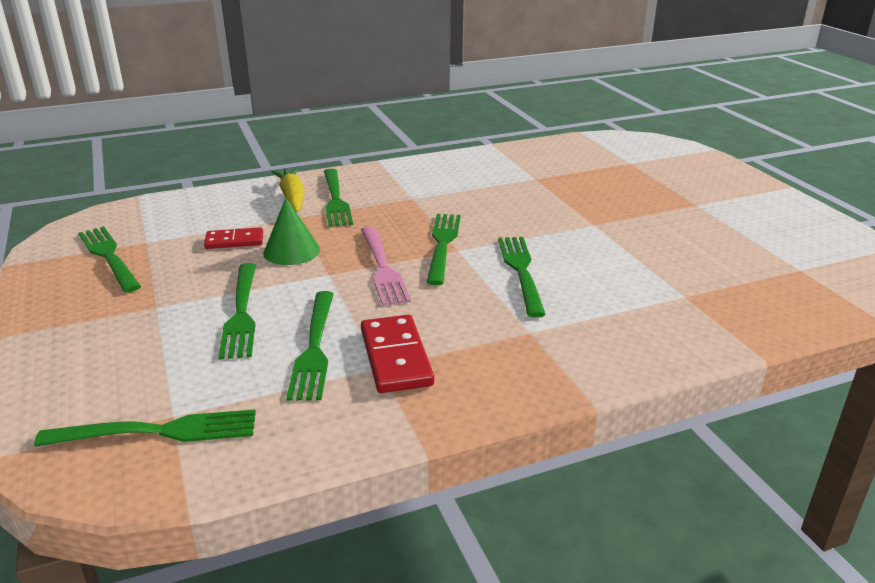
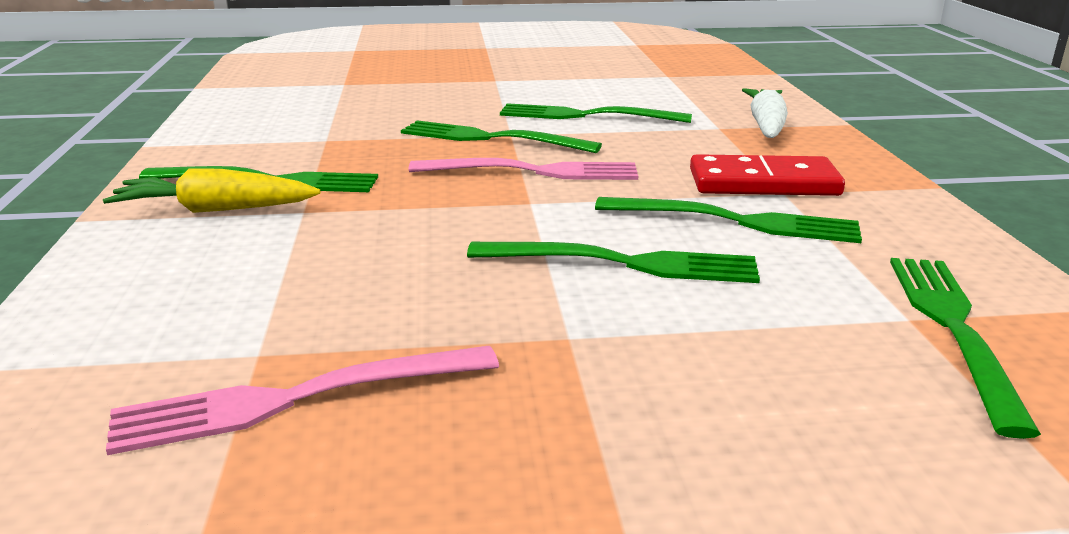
camera: 75 degrees left, 5 degrees down
(108, 257) = (296, 399): green fork -> pink fork
(234, 241) = (350, 262): red domino -> none
(291, 251) = (433, 220): green cone -> none
(552, 355) = (766, 125): none -> white carrot

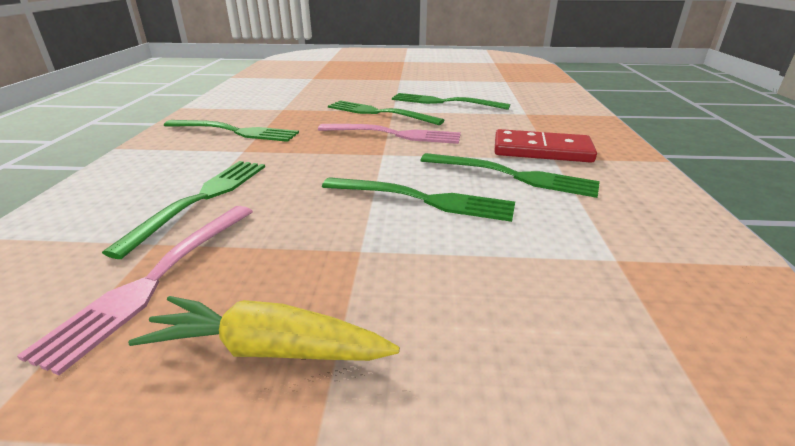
camera: 10 degrees right, 5 degrees up
(215, 210) = (193, 146): yellow carrot -> yellow carrot (268, 349)
(296, 399) = (156, 279): pink fork -> pink fork turned 60 degrees counterclockwise
(766, 125) = (557, 113): white carrot -> none
(953, 328) = (649, 271): green fork -> green fork (201, 199)

